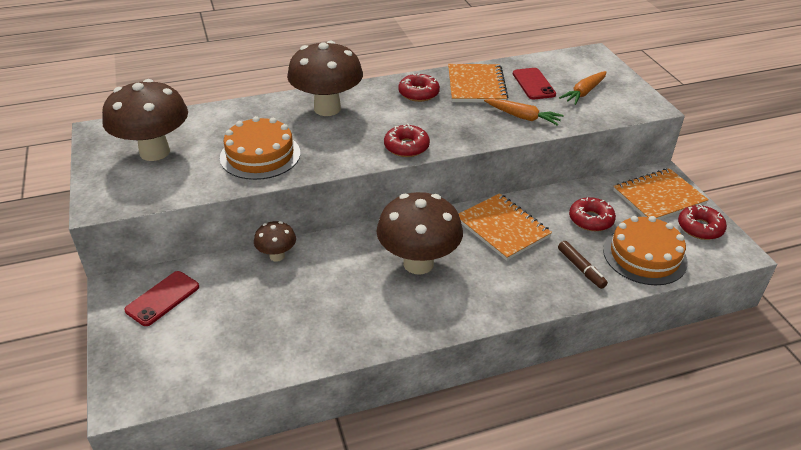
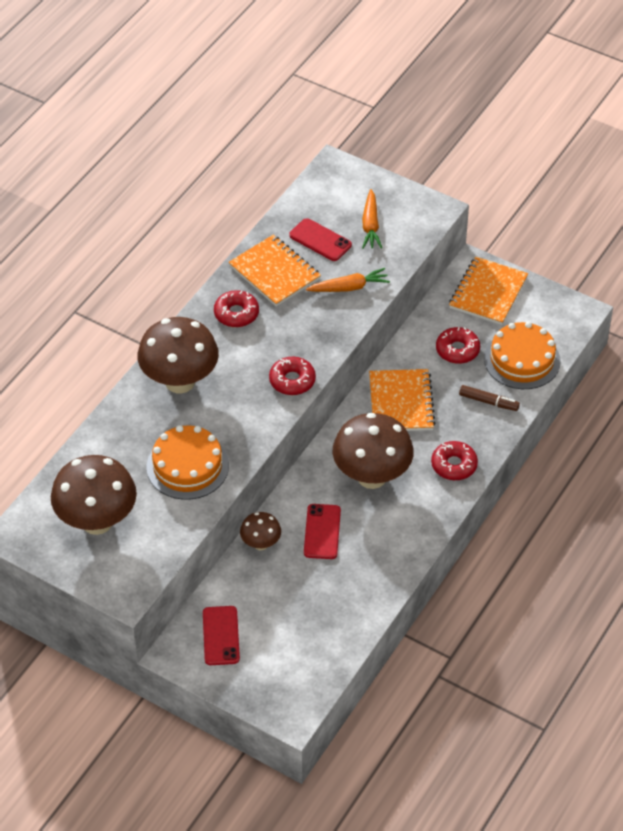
camera: 40 degrees left, 10 degrees up
(331, 277) = (322, 532): none -> red phone
(502, 228) = (401, 402): orange notebook -> orange notebook turned 75 degrees clockwise
(700, 228) = (539, 306): red donut -> red donut (454, 465)

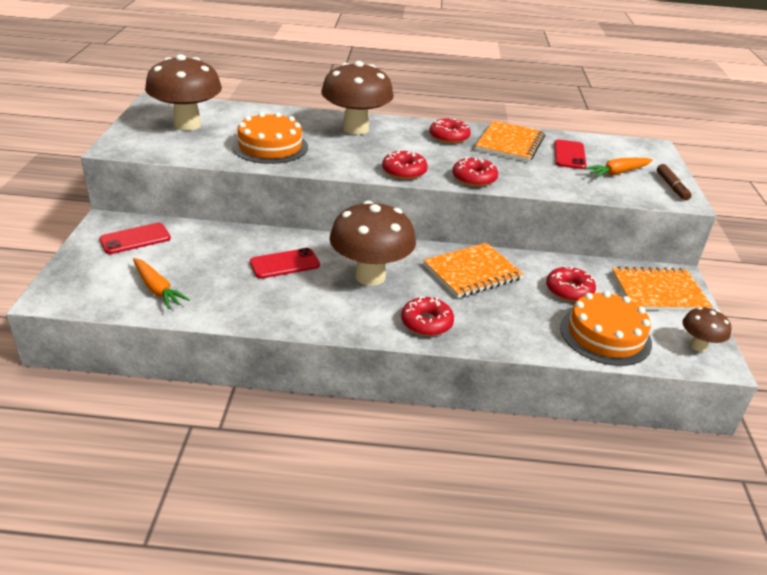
camera: 60 degrees right, 15 degrees down
(261, 544) = (250, 236): brown mushroom -> brown mushroom (698, 346)
(330, 335) = (474, 178): none -> red donut
(349, 287) = (537, 176): orange carrot -> orange carrot (157, 289)
(488, 402) = (528, 326): brown marker -> brown marker (672, 187)

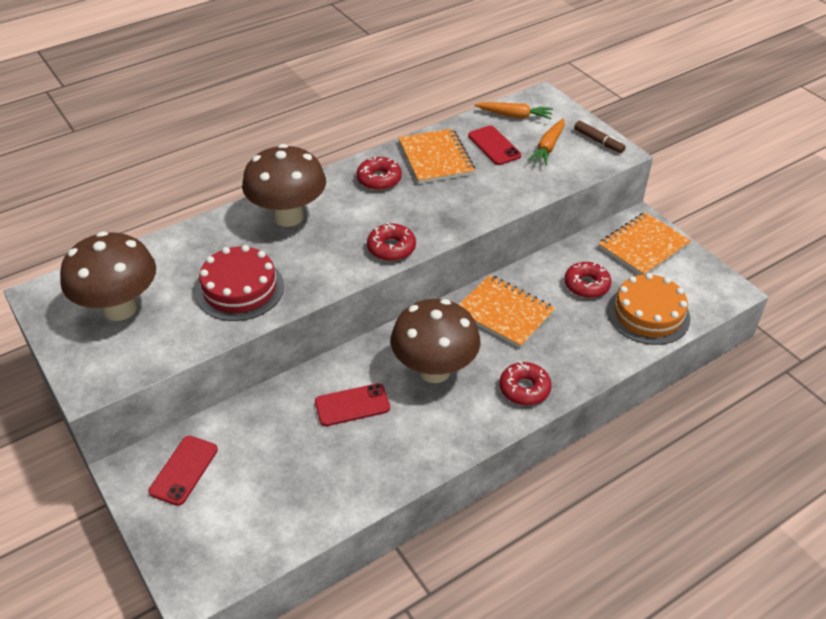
camera: 35 degrees left, 10 degrees up
(157, 289) = (278, 510): orange carrot -> orange carrot (514, 116)
(270, 147) = (240, 289): orange cake -> red cake
(284, 264) = (352, 405): red phone -> red phone turned 45 degrees clockwise
(472, 272) = (504, 313): orange notebook -> orange notebook turned 75 degrees counterclockwise
(474, 178) = (454, 221): red donut -> none
(698, 346) = (709, 284): brown mushroom -> none

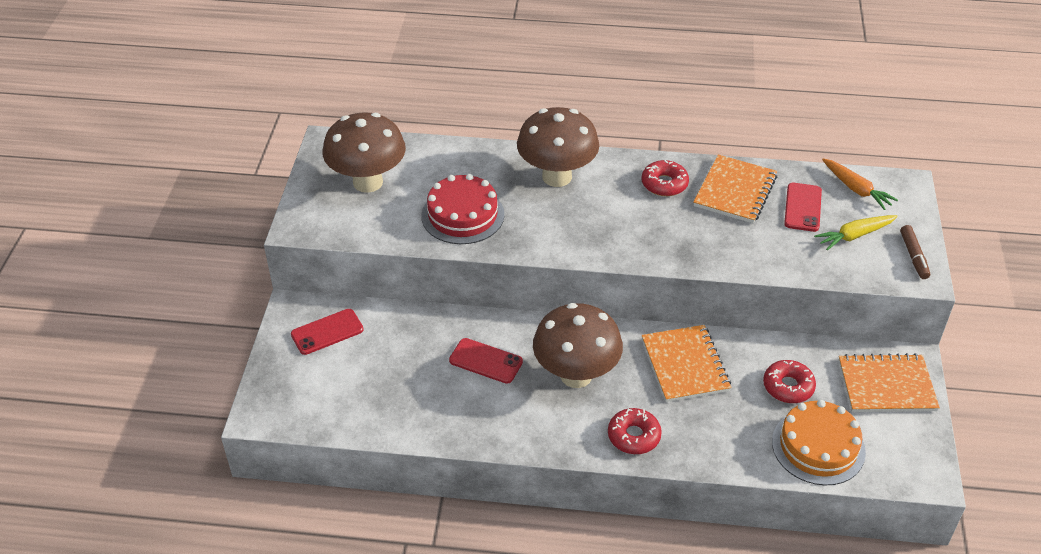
camera: 40 degrees right, 0 degrees up
(391, 248) = (611, 248): red donut -> none
(548, 147) = (854, 236): orange carrot -> yellow carrot

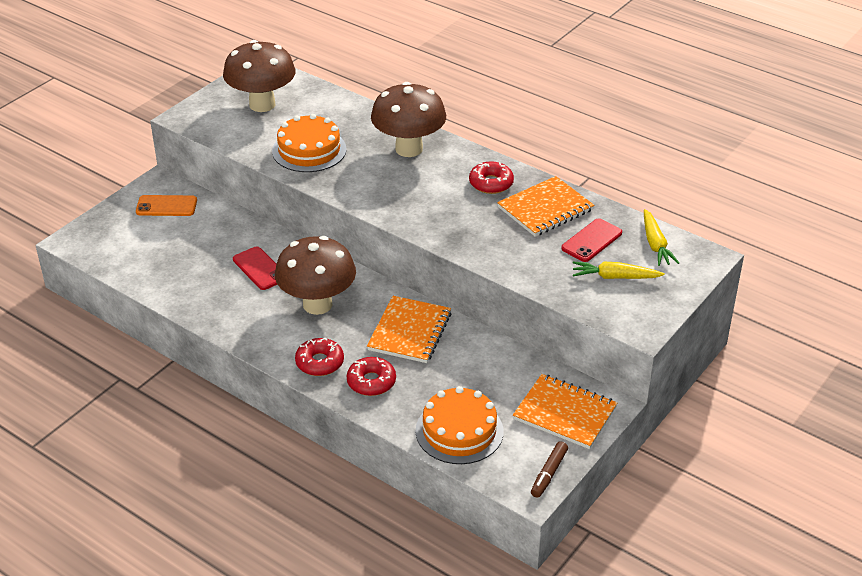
camera: 30 degrees right, 5 degrees down
(327, 332) = (166, 206): red phone -> orange phone
(462, 215) = (309, 150): red cake -> orange cake
(788, 387) = (479, 380): red donut -> red donut (371, 382)
(856, 189) = (655, 244): orange carrot -> yellow carrot
(913, 256) = (651, 311): brown marker -> brown marker (548, 474)

